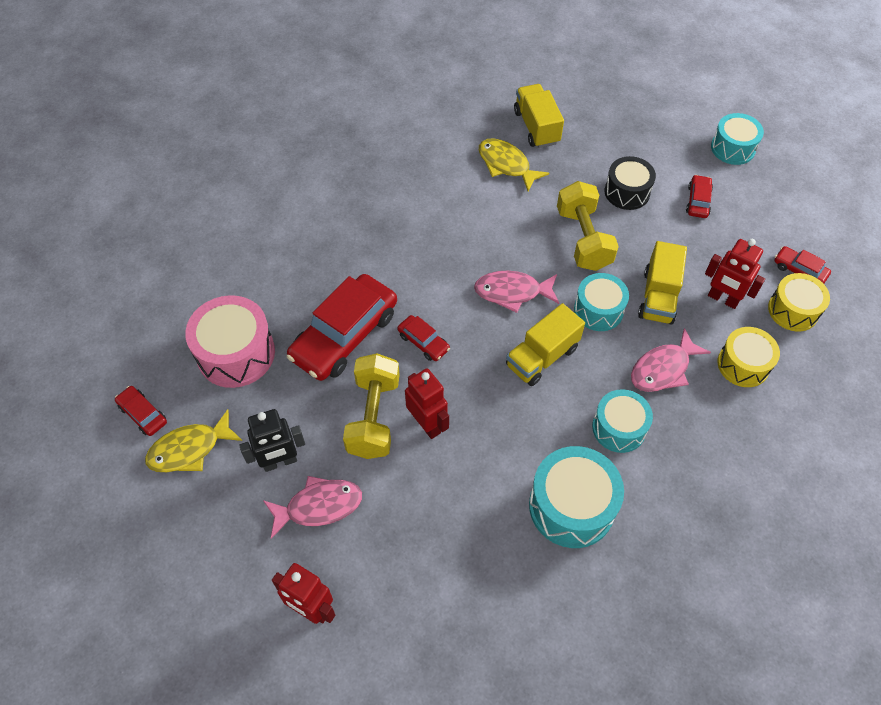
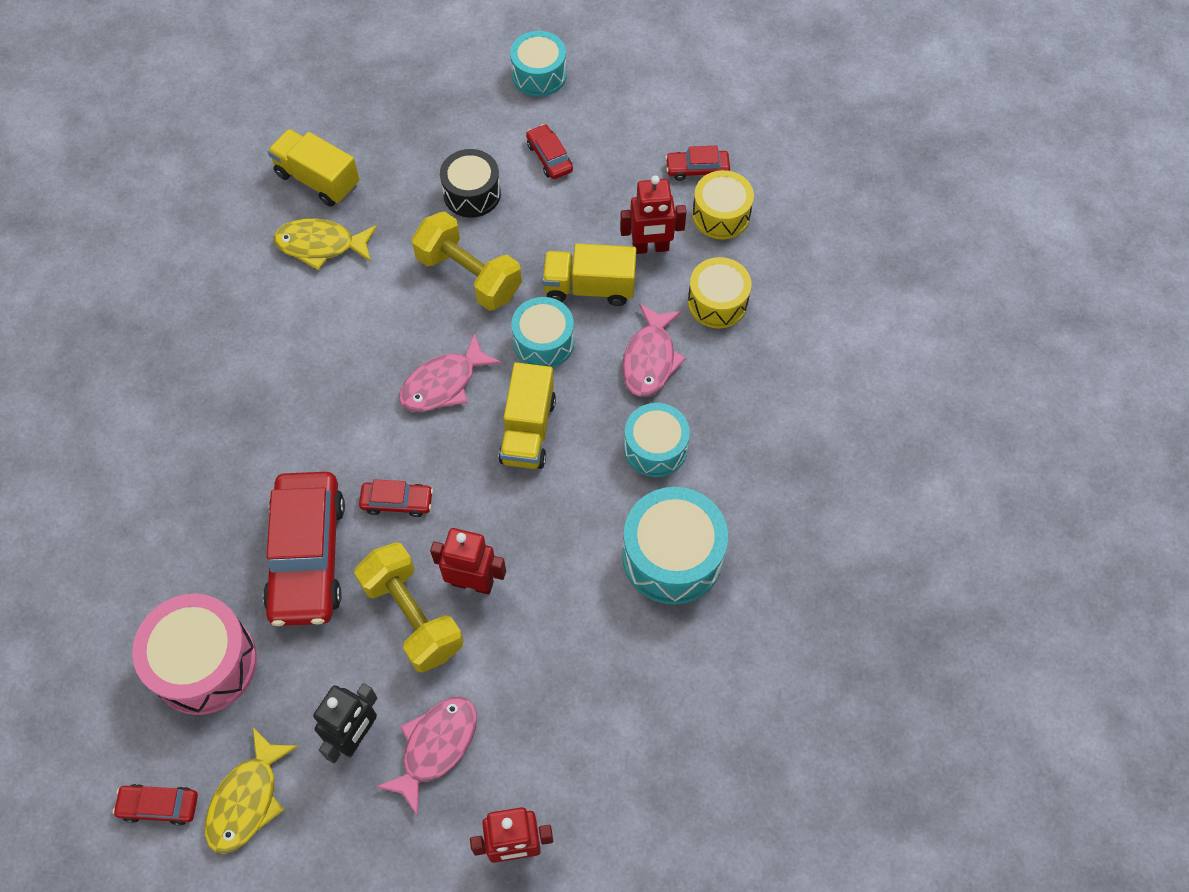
camera: 40 degrees left, 5 degrees up
(658, 296) = (589, 287): yellow truck -> yellow truck turned 120 degrees clockwise

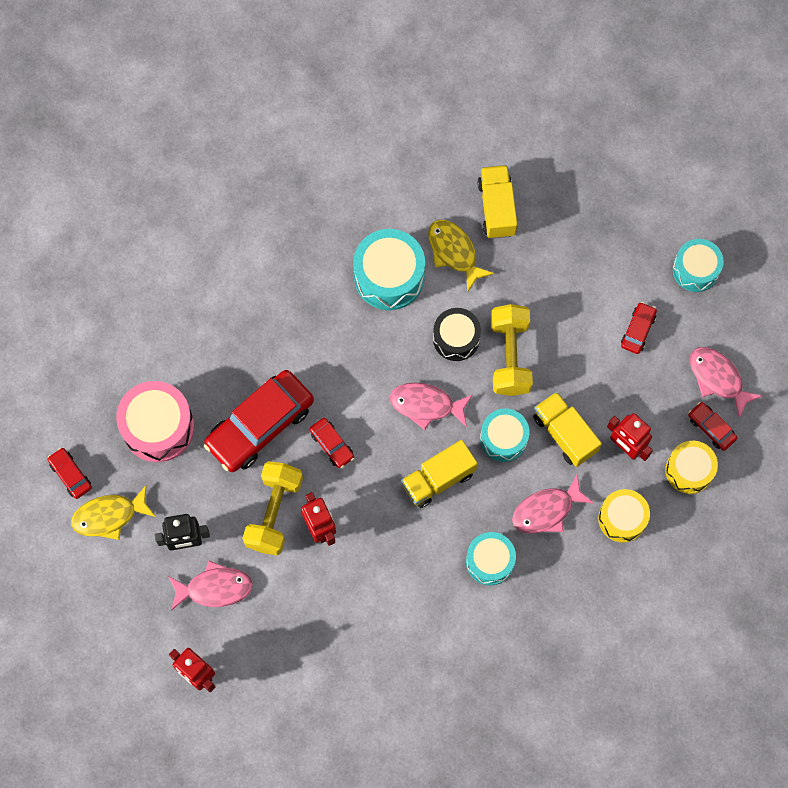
camera: 50 degrees right, 10 degrees up
(472, 193) = (569, 307): black drum -> black drum (456, 338)
(656, 131) = (718, 378): none -> pink fish
(672, 556) = (429, 626): turquoise drum -> turquoise drum (389, 276)

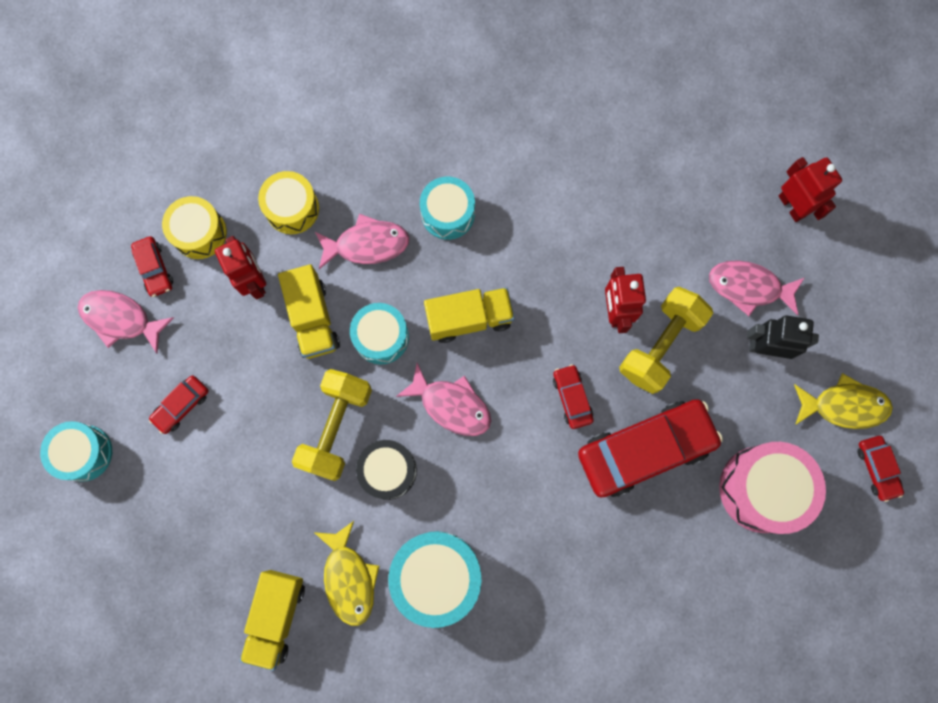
camera: 160 degrees left, 5 degrees up
(718, 378) = (121, 319): pink fish -> pink fish turned 135 degrees clockwise

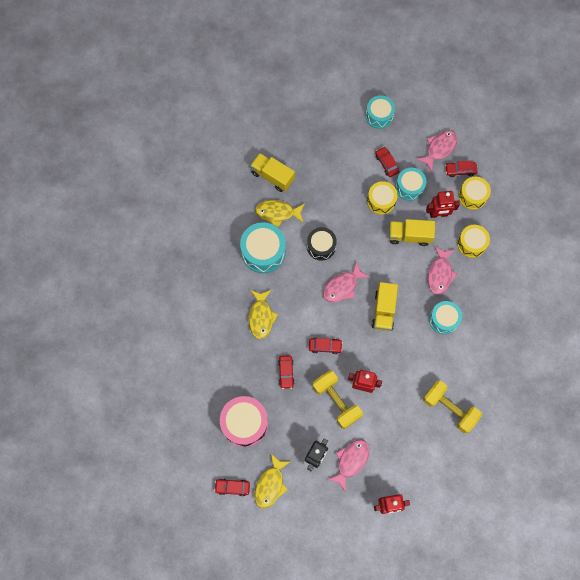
camera: 110 degrees right, 5 degrees down
(261, 391) = (381, 201): none -> yellow drum
(336, 427) = (350, 229): yellow dumbbell -> yellow dumbbell (449, 408)
(381, 337) = (389, 265): turquoise drum -> turquoise drum (409, 187)
(562, 532) = (261, 317): none -> yellow fish
(645, 449) = (286, 372): red car -> red car, size x0.46

